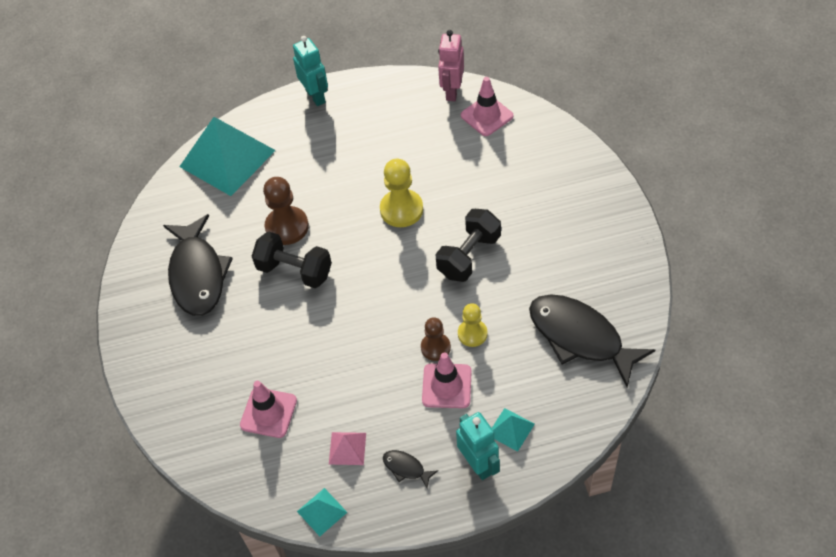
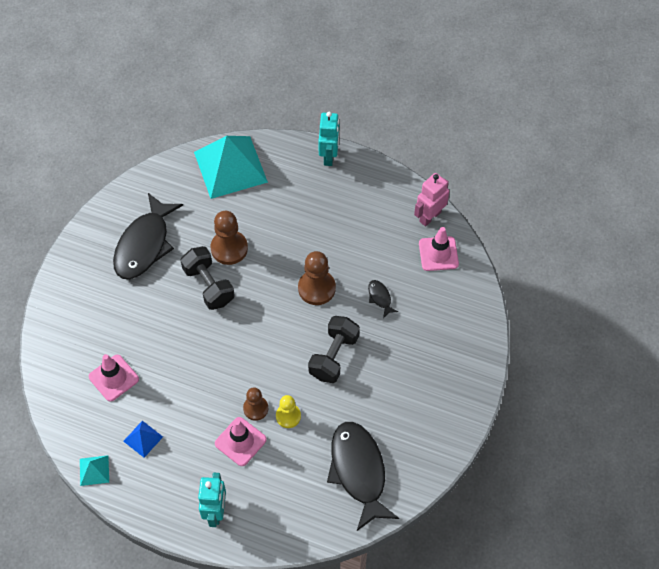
camera: 30 degrees right, 5 degrees up
(347, 448) = (143, 439): pink pyramid -> blue pyramid
(401, 209) = (316, 288): yellow pawn -> brown pawn
(406, 468) = (168, 480): black fish -> black fish (380, 297)
(469, 256) = (334, 356): black dumbbell -> black dumbbell turned 45 degrees counterclockwise
(511, 429) = (256, 503): turquoise pyramid -> none

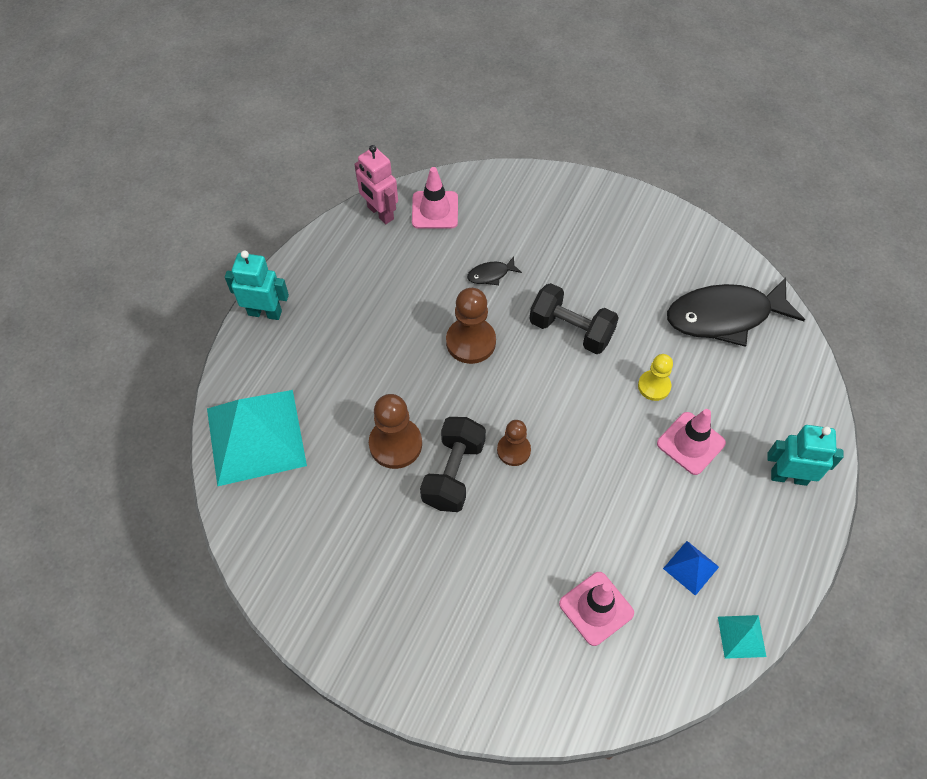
camera: 85 degrees left, 0 degrees up
(144, 245) = (373, 561): black fish -> none
(209, 285) = (453, 473): black dumbbell -> black dumbbell turned 45 degrees counterclockwise
(255, 408) = (643, 423): brown pawn -> brown pawn (513, 450)

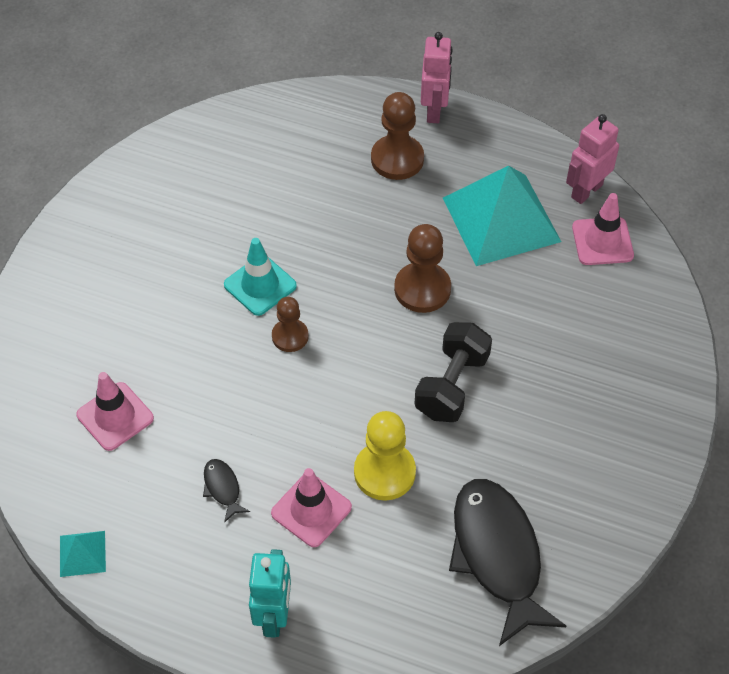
camera: 85 degrees right, 5 degrees down
(256, 436) = (290, 125): turquoise pyramid -> turquoise pyramid (501, 219)
(265, 312) = (434, 110): turquoise robot -> pink robot
(395, 444) = (290, 234): brown pawn -> brown pawn (397, 159)
(453, 473) = (260, 285): black dumbbell -> turquoise traffic cone
(491, 274) = (518, 302): black fish -> black fish (222, 488)
(654, 386) = (384, 472): yellow pawn -> yellow pawn, size x1.58
(691, 567) = (159, 506): blue pyramid -> none

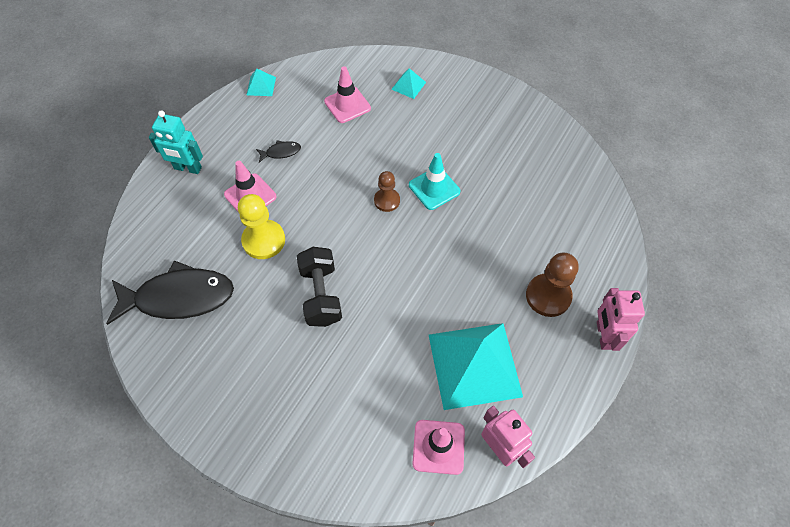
camera: 100 degrees right, 5 degrees up
(67, 341) = (408, 85): none -> turquoise pyramid
(422, 289) = (412, 291): brown pawn -> none
(434, 110) = (603, 335): pink robot -> pink robot turned 75 degrees clockwise
(452, 385) = (321, 295): black dumbbell -> black dumbbell turned 45 degrees clockwise

